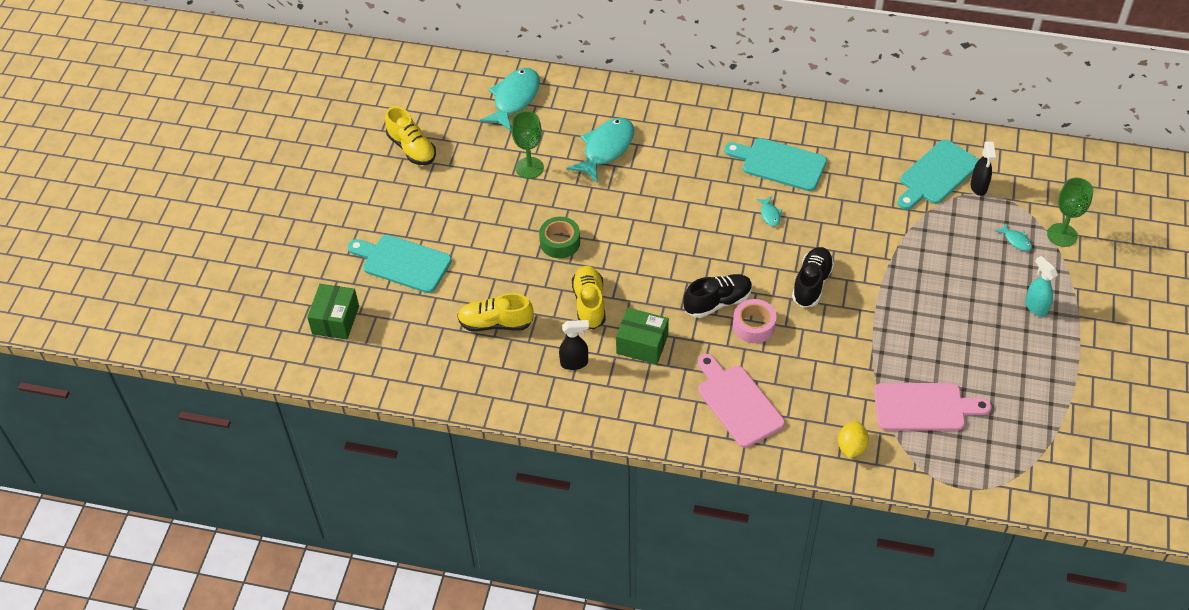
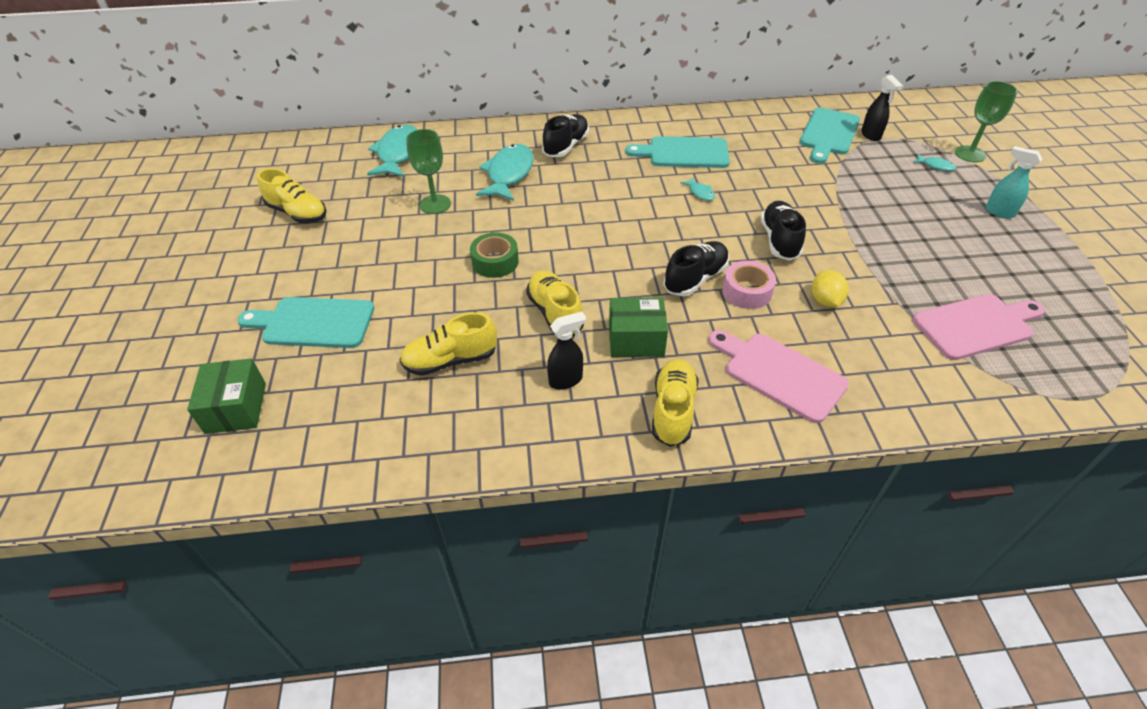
camera: 20 degrees left, 5 degrees down
(642, 408) = (673, 410): none -> yellow shoe
(672, 128) = (566, 146): none -> black shoe
(851, 447) = (935, 388): yellow lemon -> yellow lemon (825, 301)

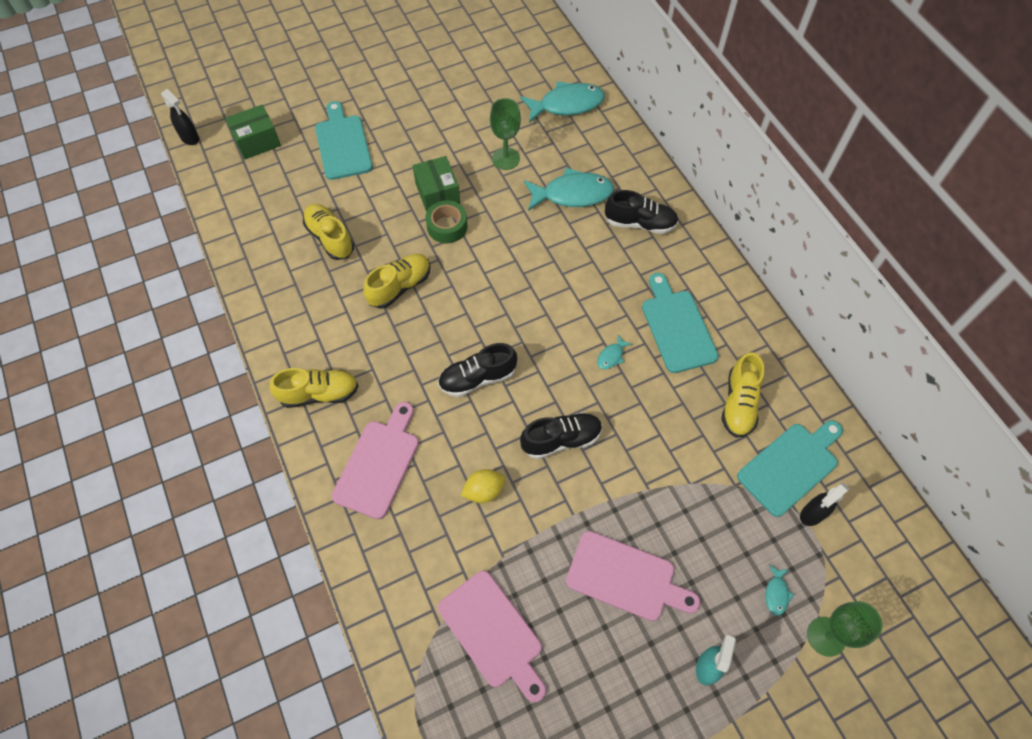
camera: 70 degrees right, 15 degrees up
(297, 213) = (458, 78): yellow shoe -> yellow shoe (739, 403)
(566, 380) = (331, 315): black spray bottle -> black spray bottle (190, 138)
(636, 340) = (387, 351): green box -> green box (437, 193)
(695, 279) = (477, 378): black shoe -> black shoe turned 135 degrees clockwise
(747, 291) = (474, 423): pink tape -> none
(828, 134) = (790, 466): turquoise cutting board -> turquoise cutting board turned 135 degrees clockwise
(921, 234) = (626, 577): none -> pink cutting board

